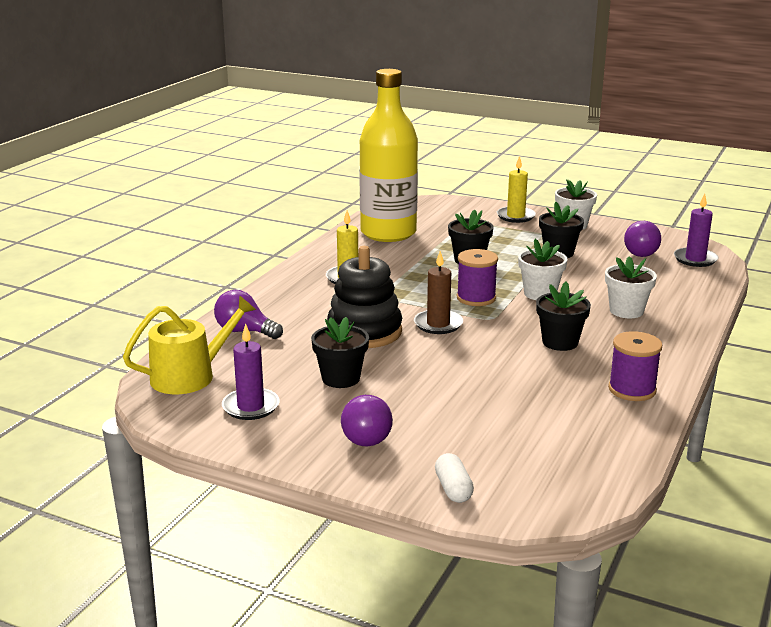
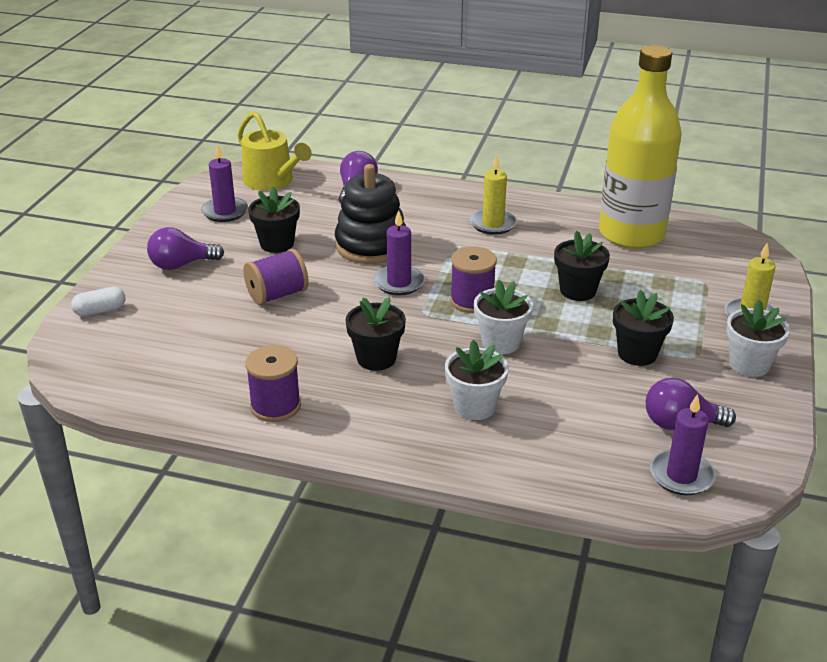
camera: 80 degrees right, 10 degrees up
(438, 324) = (399, 283): brown candle -> purple candle
(445, 382) = (277, 295): none -> purple spool

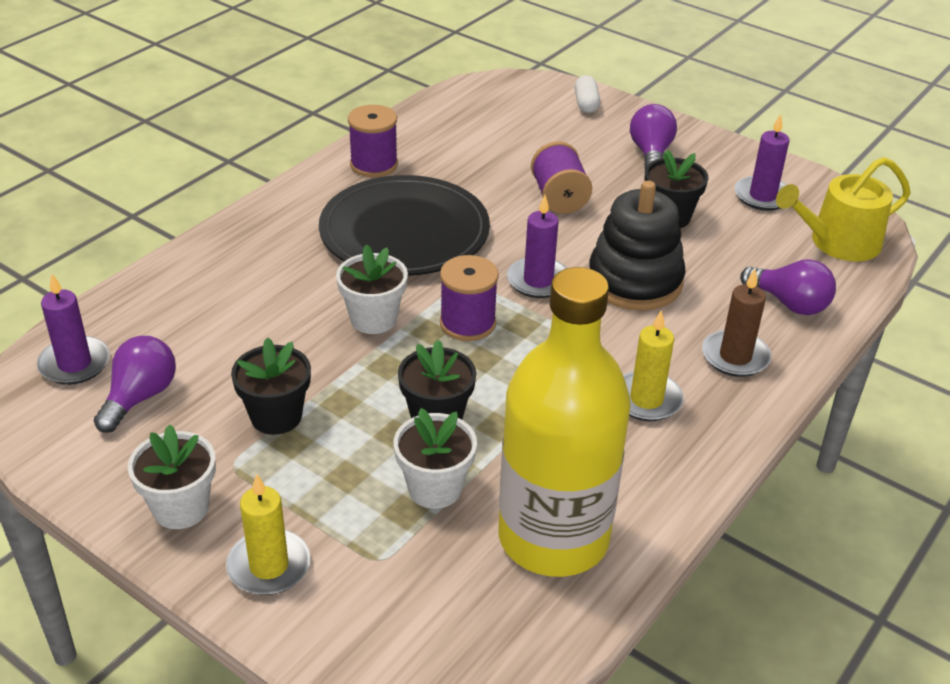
camera: 110 degrees right, 5 degrees up
(376, 358) = (404, 232): black flower pot -> black plate
(427, 202) = (735, 357): none -> brown candle
(474, 406) = (283, 269): white flower pot -> white flower pot (435, 488)

